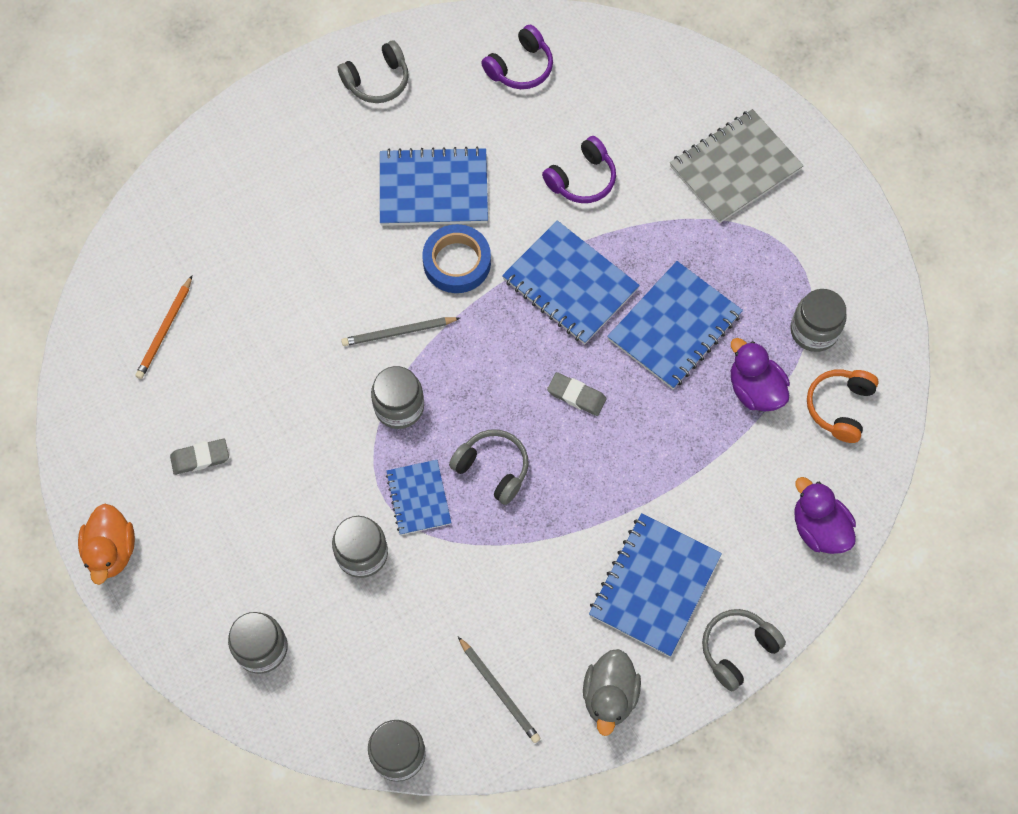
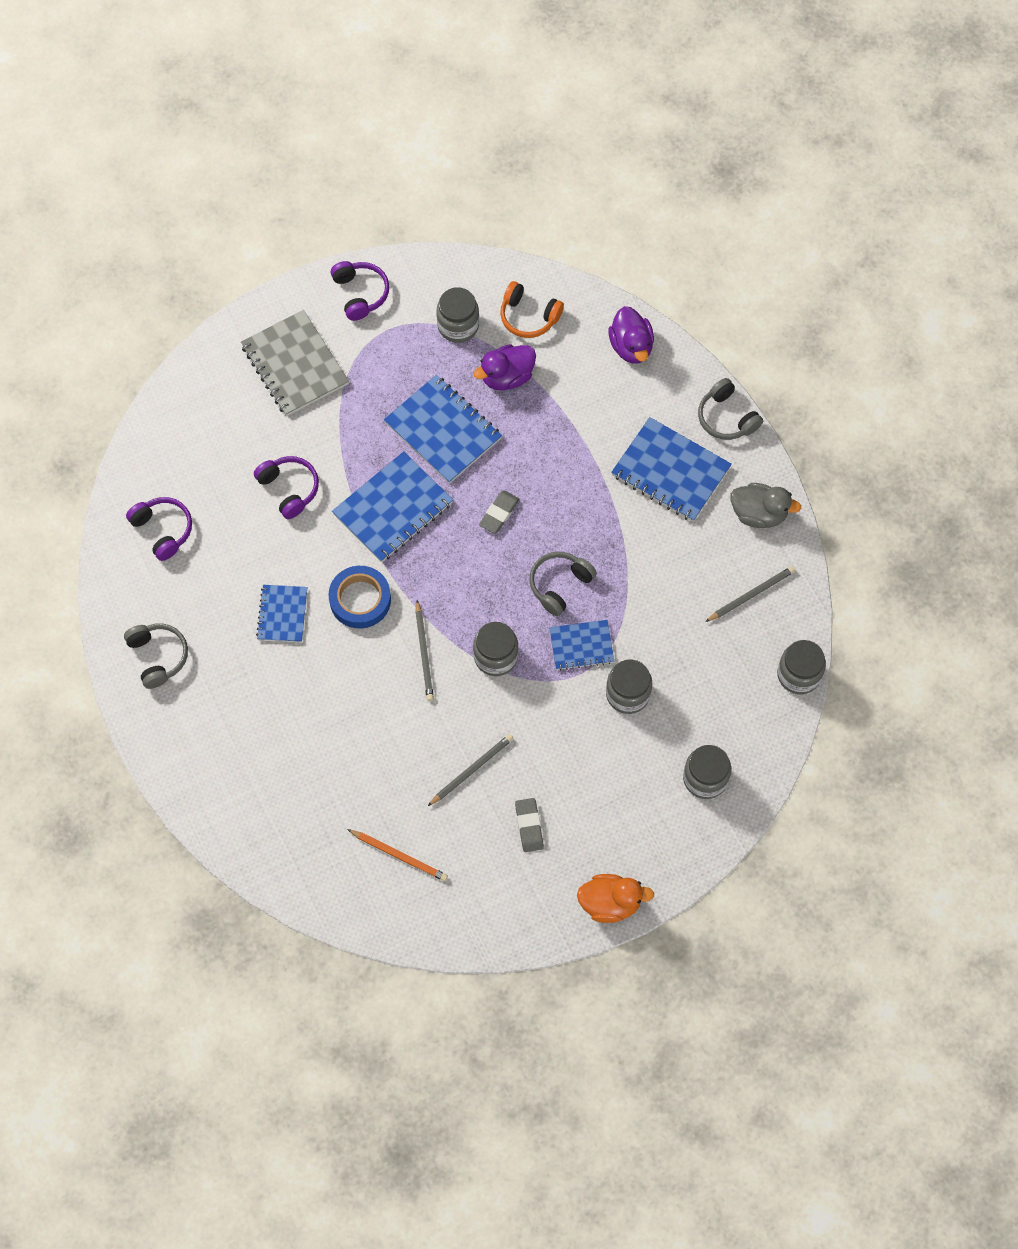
camera: 85 degrees left, 0 degrees up
(263, 393) = (471, 770): none -> grey pencil
(433, 189) = (282, 614): blue notebook -> blue notebook, size x0.59
(819, 528) = (631, 346): purple duck -> purple duck turned 75 degrees counterclockwise
(837, 224) = (360, 294): none -> purple headphones

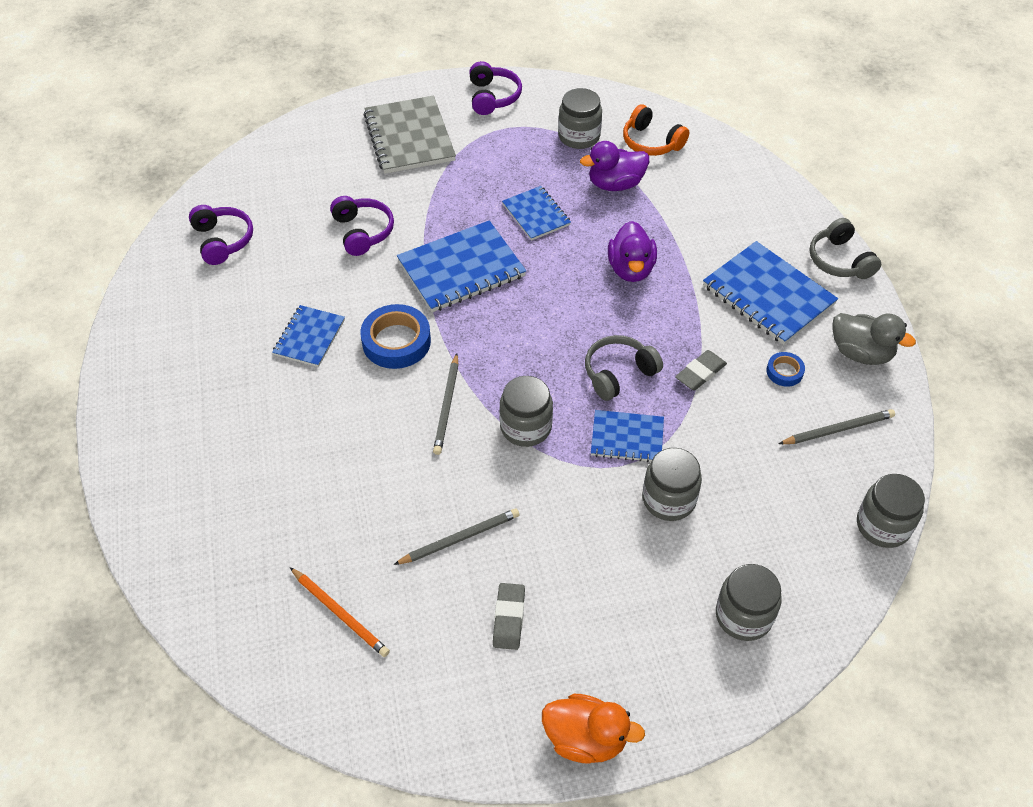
camera: 15 degrees right, 15 degrees down
(158, 657) = (163, 348): grey headphones -> none
(443, 430) = (536, 214): blue notebook -> blue notebook, size x0.59
(499, 513) = (571, 295): grey eraser -> grey eraser (700, 373)
(631, 346) = (750, 184): purple duck -> purple duck (631, 269)
(698, 549) = (784, 372): none -> blue tape

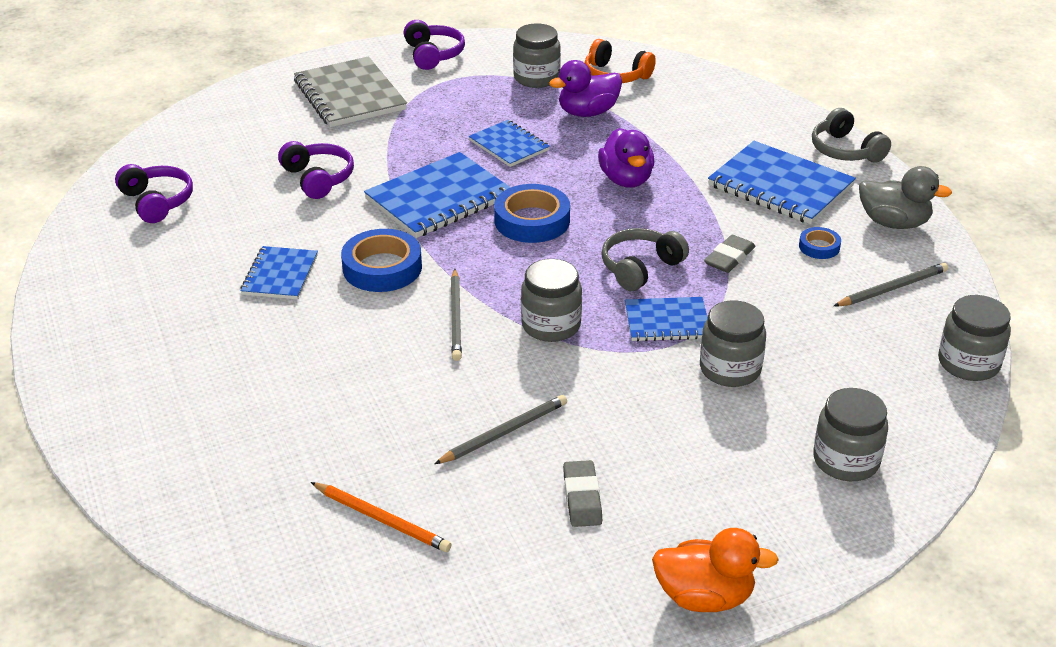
camera: 10 degrees left, 15 degrees down
(536, 305) = (532, 220): none -> blue tape

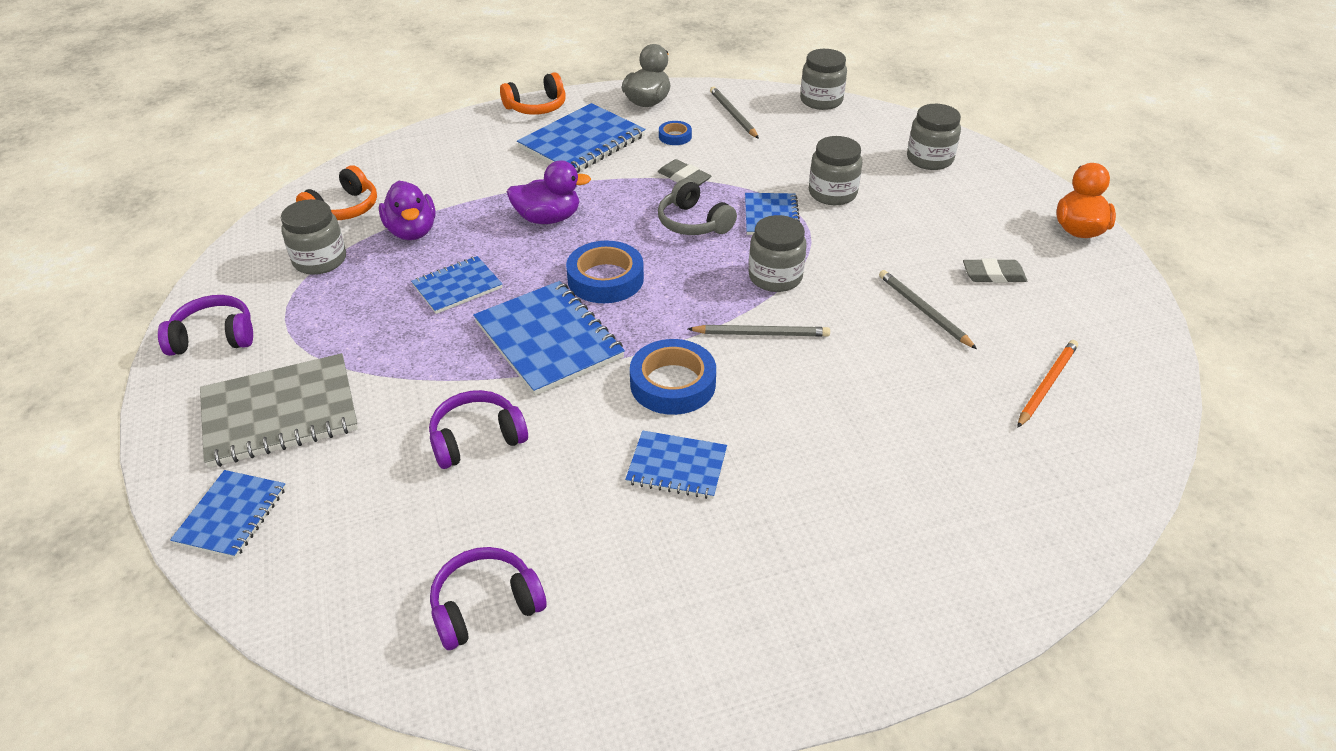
camera: 85 degrees left, 5 degrees up
(252, 97) = (231, 515): none -> blue notebook
(845, 150) = (536, 107): grey headphones -> orange headphones

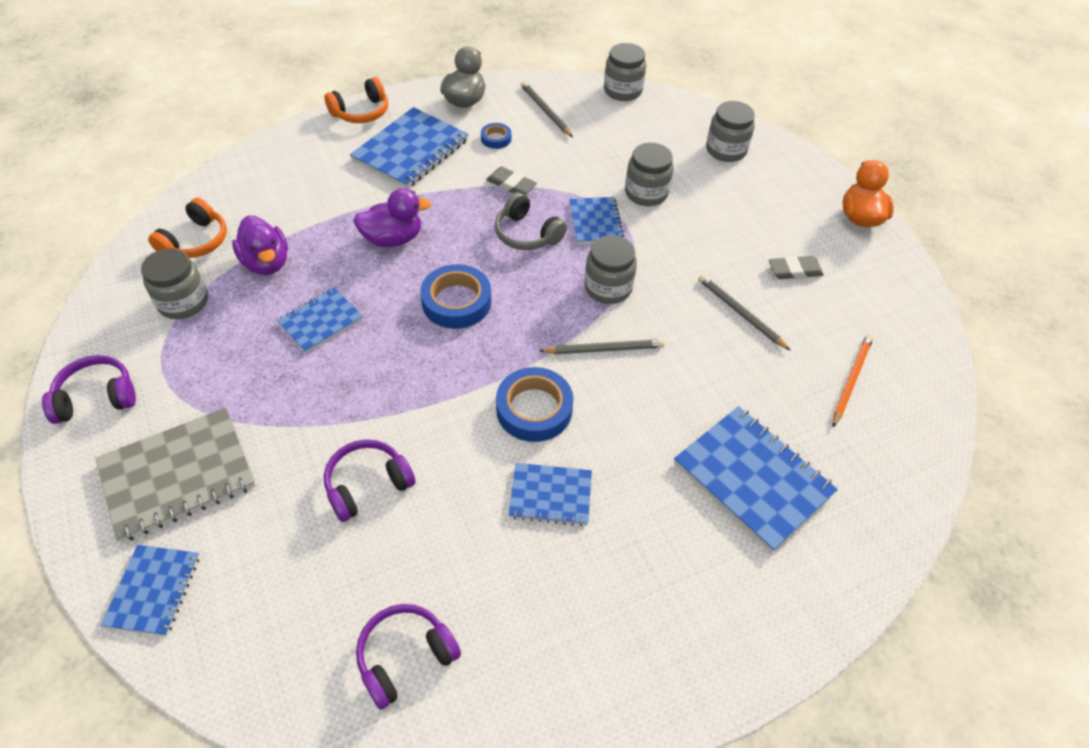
camera: 10 degrees left, 10 degrees up
(548, 340) = (415, 372): blue notebook -> blue notebook (752, 478)

